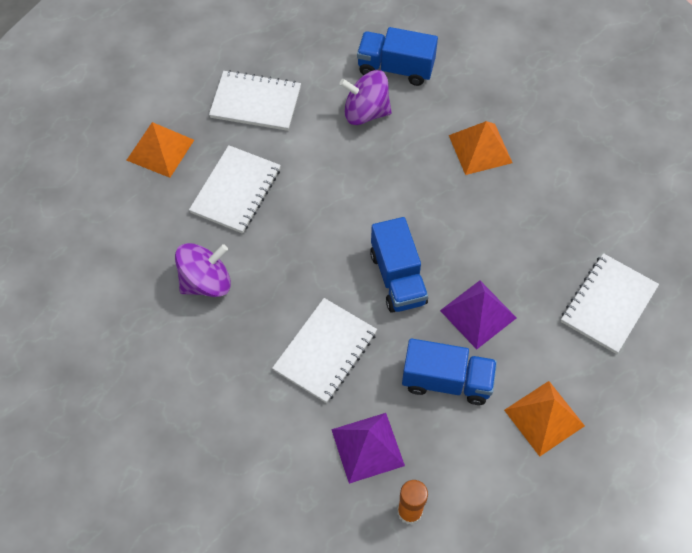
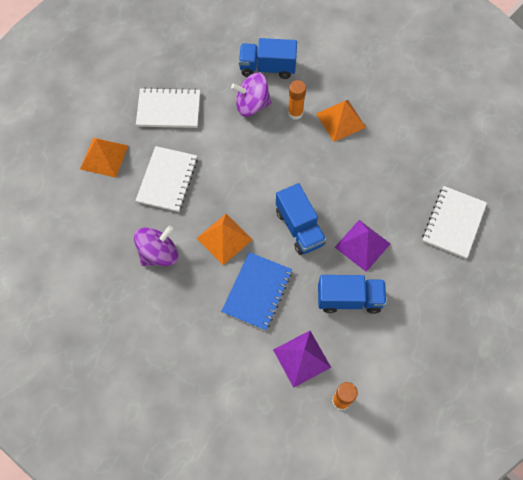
camera: 10 degrees left, 5 degrees up
(325, 351) = (257, 291): white notebook -> blue notebook
(421, 131) = (295, 113): none -> orange glue stick
(544, 417) = (423, 314): orange pyramid -> orange pyramid (224, 238)

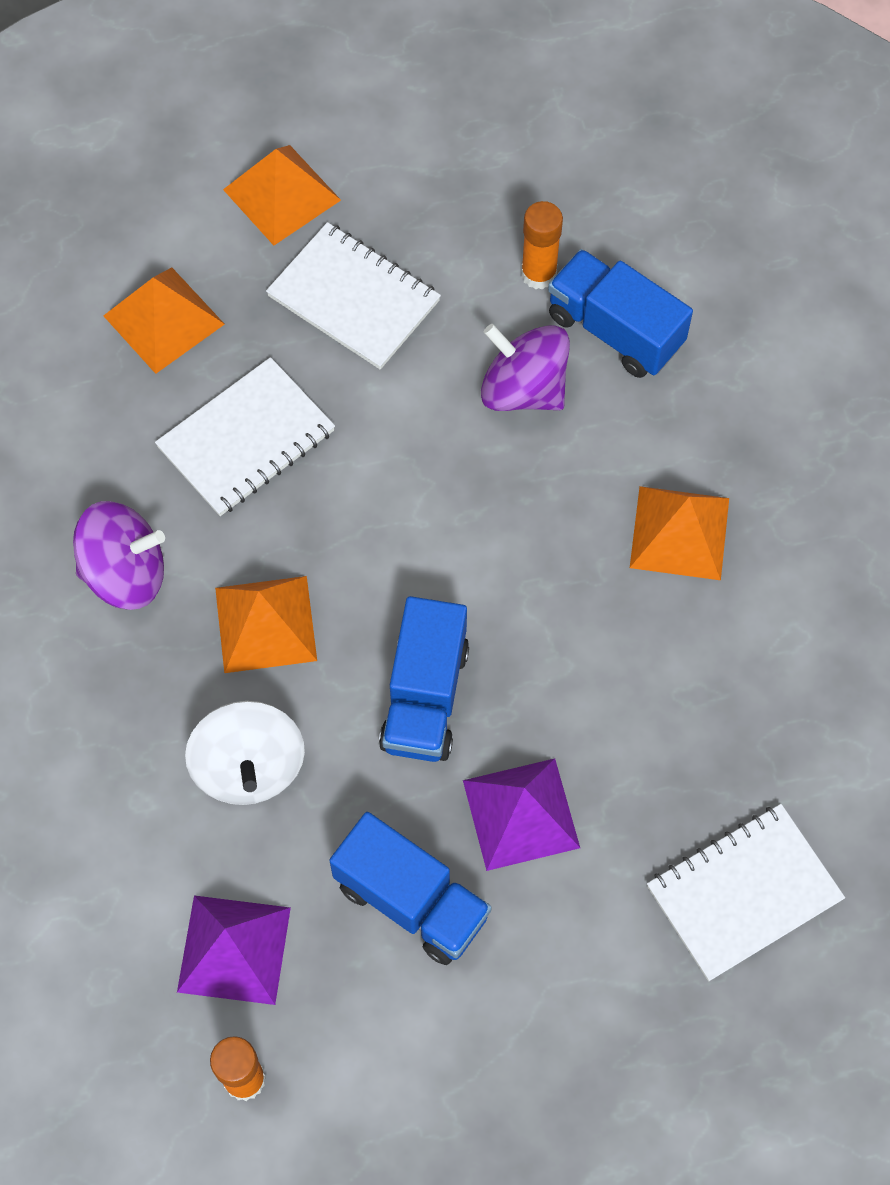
camera: 35 degrees right, 0 degrees up
(114, 89) = (281, 194): none -> orange pyramid
(257, 291) = (249, 767): blue notebook -> white spinning top
(295, 113) = (598, 459): orange glue stick -> orange glue stick (538, 274)

